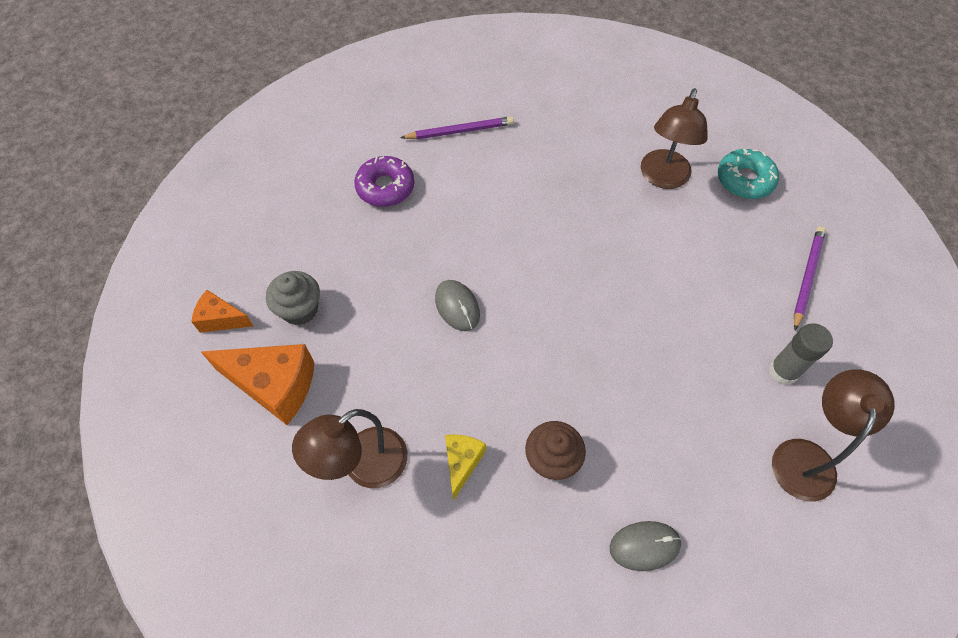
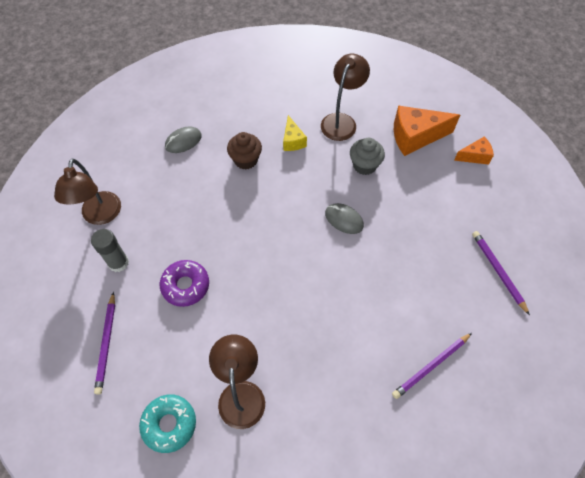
camera: 155 degrees right, 0 degrees up
(300, 309) = (436, 179): grey cupcake -> grey cupcake (364, 165)
(322, 180) = (498, 271): none -> purple pencil
(385, 187) = (450, 285): purple donut -> purple donut (185, 285)

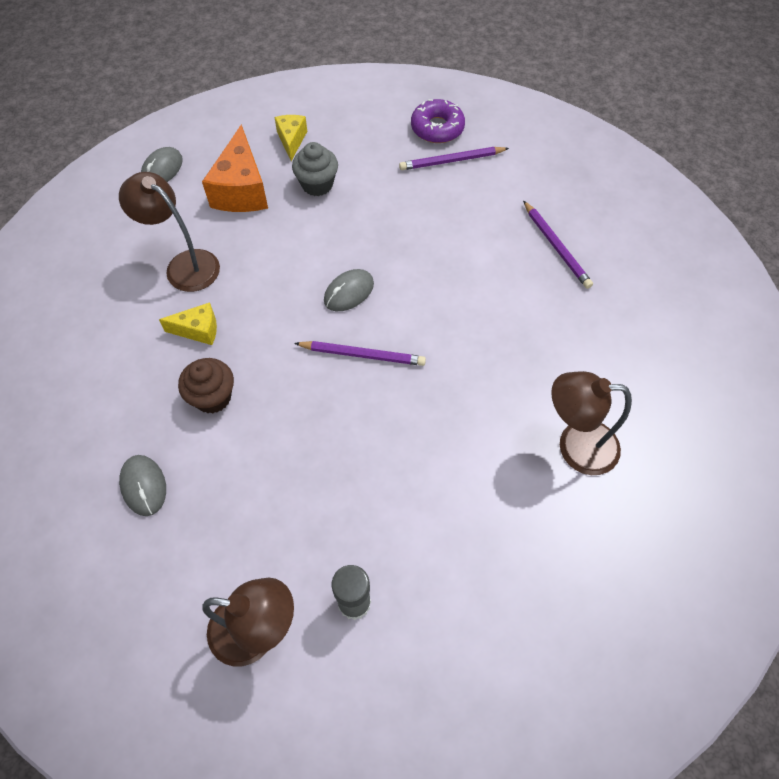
camera: 80 degrees left, 0 degrees up
(106, 343) = (489, 624): purple pencil -> purple pencil (362, 355)
(169, 424) = (611, 539): turquoise donut -> none
(185, 285) = (412, 503): purple donut -> purple donut (437, 128)
(364, 165) = (269, 253): grey cupcake -> grey cupcake (317, 184)
(418, 89) = (162, 169): none -> grey mouse
(474, 156) = (291, 140): orange cheese -> yellow cheese

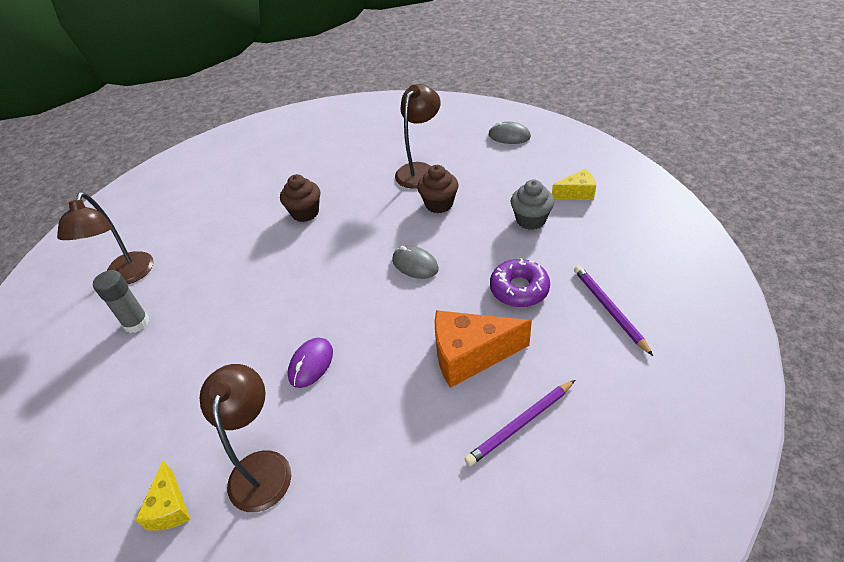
camera: 85 degrees right, 15 degrees down
(143, 486) = (237, 200): grey mouse -> none
(198, 330) = (361, 192): yellow cheese -> yellow cheese (170, 507)
(241, 190) = (505, 179): orange cheese -> orange cheese (470, 355)
(258, 256) = (439, 204): none -> brown cupcake
(362, 355) = (351, 286): purple pencil -> none
(437, 128) = (652, 290): purple donut -> purple donut (519, 289)
(463, 399) = (311, 364): none -> purple mouse

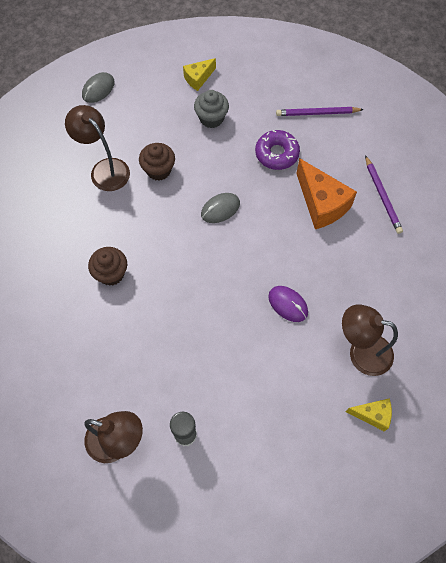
camera: 75 degrees left, 20 degrees up
(470, 355) = (321, 204): orange cheese -> orange cheese turned 45 degrees counterclockwise
(576, 193) = (198, 78): yellow cheese -> yellow cheese turned 135 degrees counterclockwise

